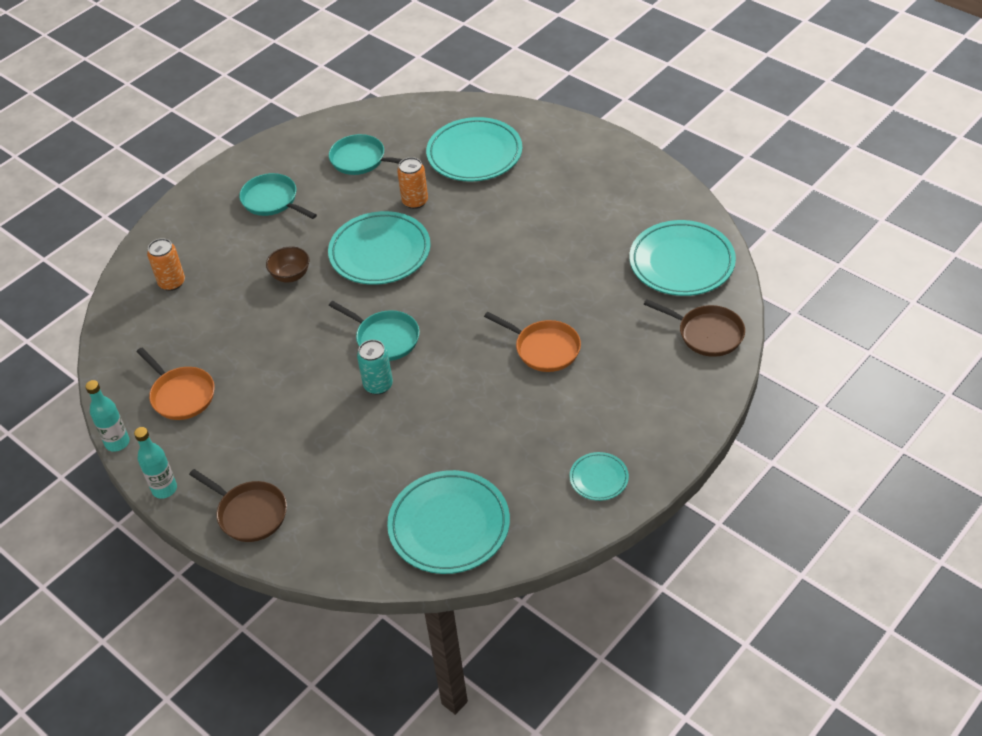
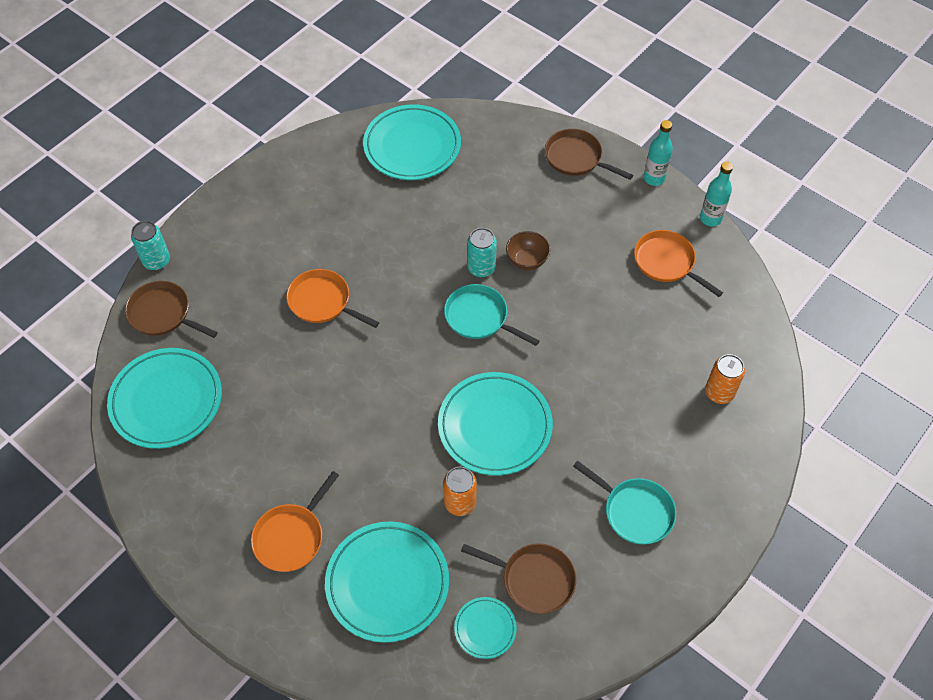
camera: 175 degrees right, 10 degrees up
(291, 275) = (589, 398): brown bowl -> brown bowl (527, 260)
(361, 160) = (534, 579): turquoise pan -> brown pan
(553, 177) = (291, 537): none -> orange pan
(599, 478) = (288, 180): turquoise plate -> turquoise plate (485, 628)
(729, 384) = (156, 261): none -> turquoise can

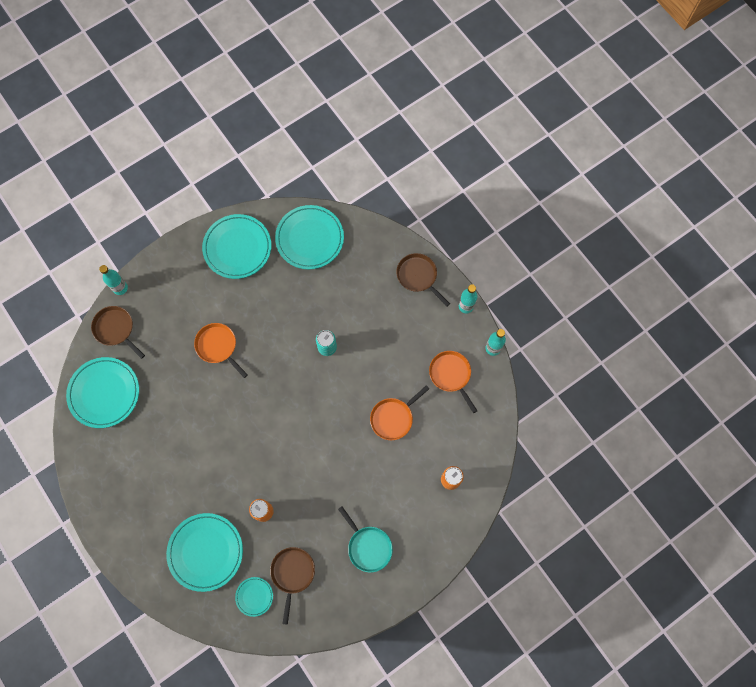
camera: 15 degrees right, 15 degrees up
(156, 261) = (120, 288): turquoise can -> turquoise bottle
(291, 537) = (157, 506): orange pan -> orange pan (393, 418)
(479, 317) = (315, 384): turquoise pan -> none
(495, 426) = (300, 465): turquoise plate -> turquoise plate (237, 248)
(527, 260) = (359, 349): brown bowl -> none
(534, 579) = (292, 573): brown pan -> brown pan turned 120 degrees counterclockwise

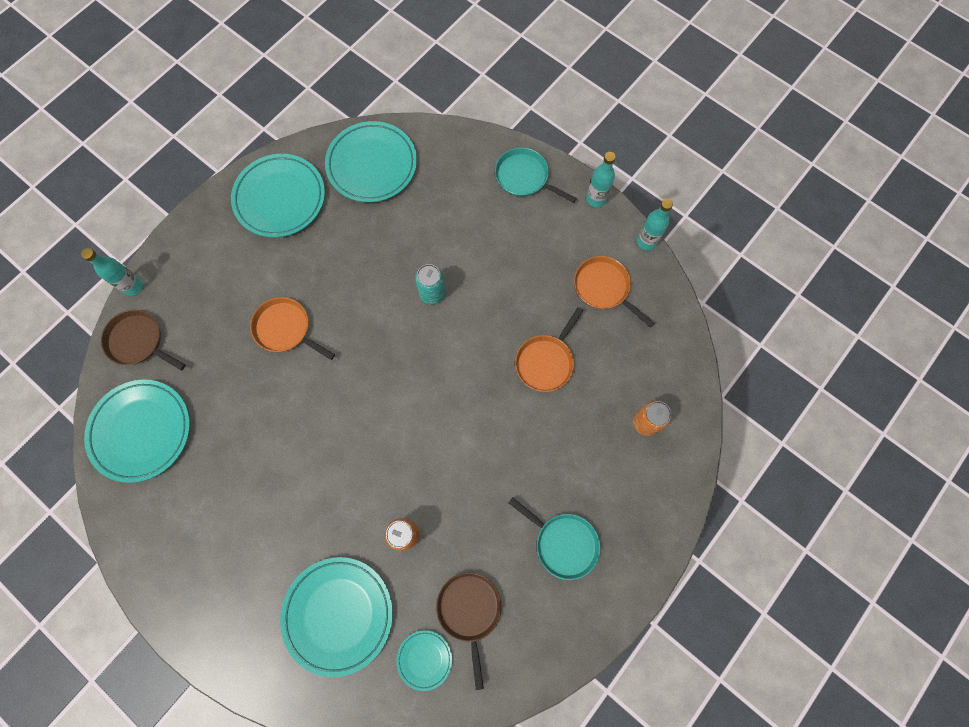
camera: 15 degrees left, 0 degrees up
(418, 276) = (524, 177): brown pan -> turquoise pan

